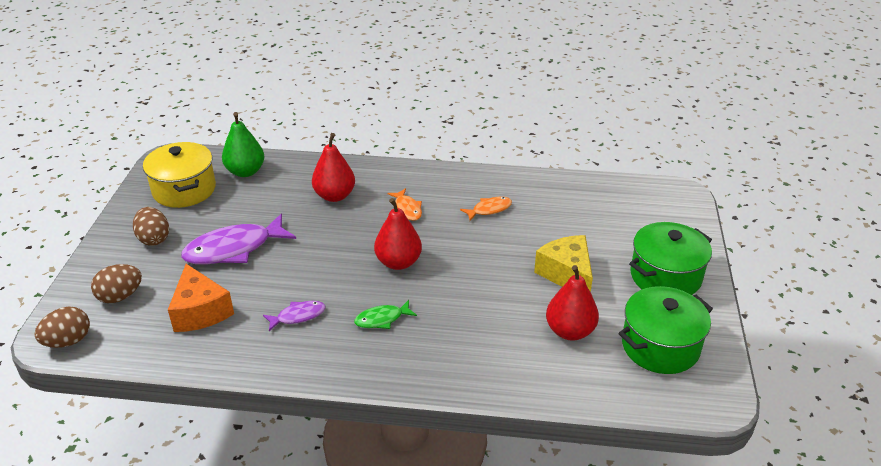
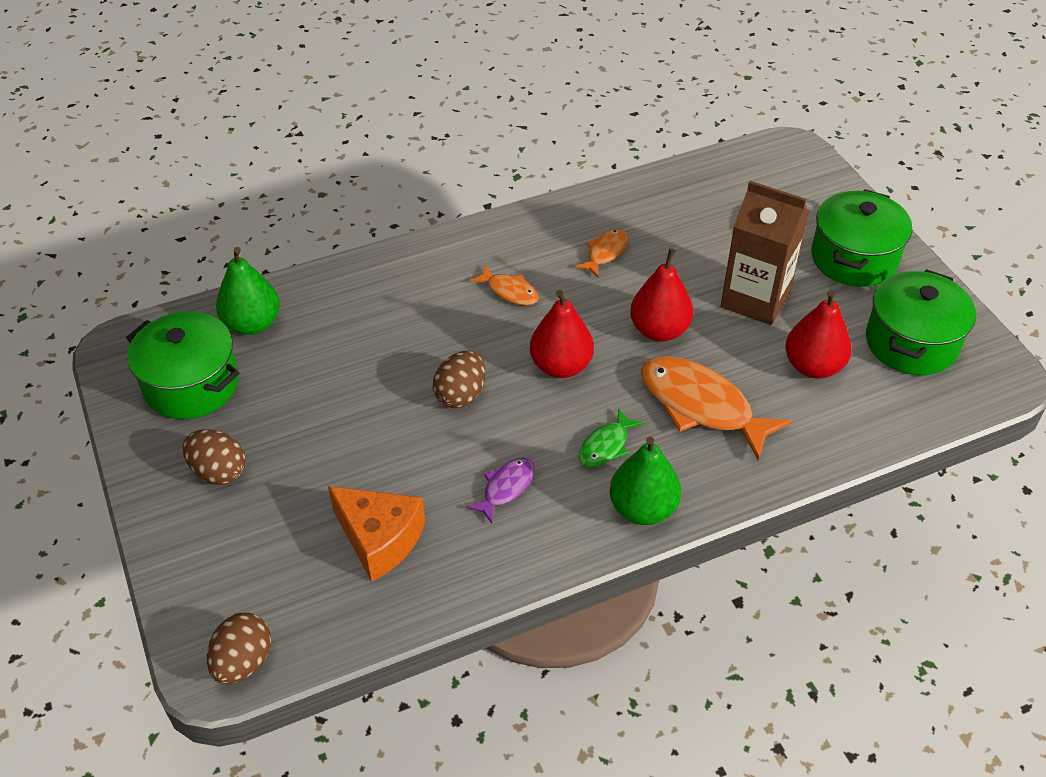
camera: 30 degrees left, 10 degrees up
(120, 296) = (253, 570): brown egg -> brown egg (461, 394)
(184, 190) = (191, 384): yellow pot -> green pot
(234, 249) = (342, 438): purple fish -> none
(334, 196) = (404, 310): red pear -> red pear (659, 330)
(369, 366) = (643, 509): none -> green pear
(467, 322) = (701, 406): none -> orange fish
(567, 274) = (755, 299): yellow cheese -> brown carton

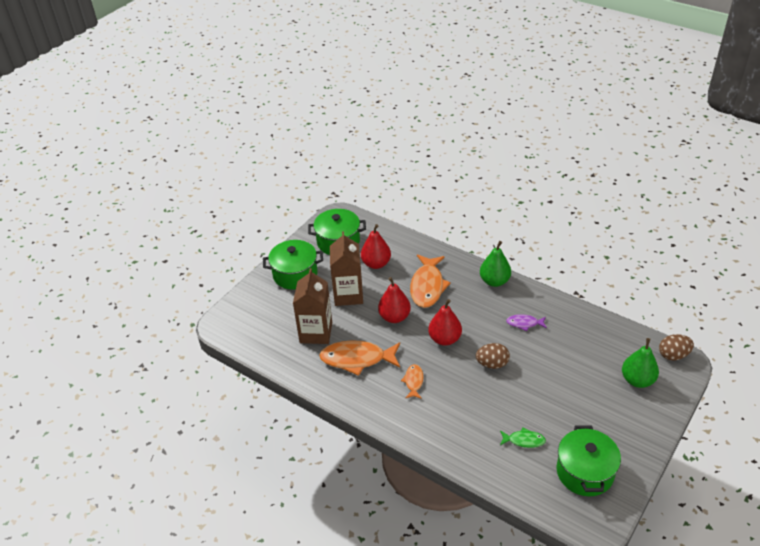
camera: 120 degrees left, 5 degrees down
(219, 471) = (614, 423): brown egg -> none
(252, 324) = (526, 475): green pear -> green pear (637, 380)
(379, 539) = (586, 347): orange cheese -> none
(605, 252) = (357, 359): orange fish -> orange fish, size x1.97
(606, 446) = (475, 304): green fish -> green fish (524, 440)
(696, 232) = (316, 332): none -> brown carton

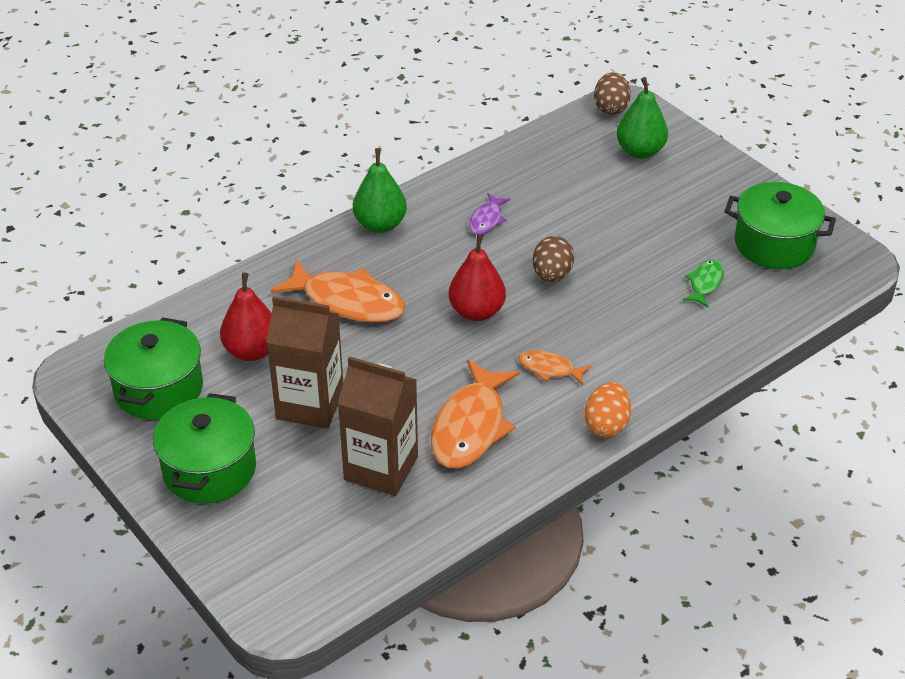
camera: 75 degrees left, 0 degrees up
(380, 416) = (606, 425): none -> orange egg
(394, 317) = (397, 358): red pear -> none

